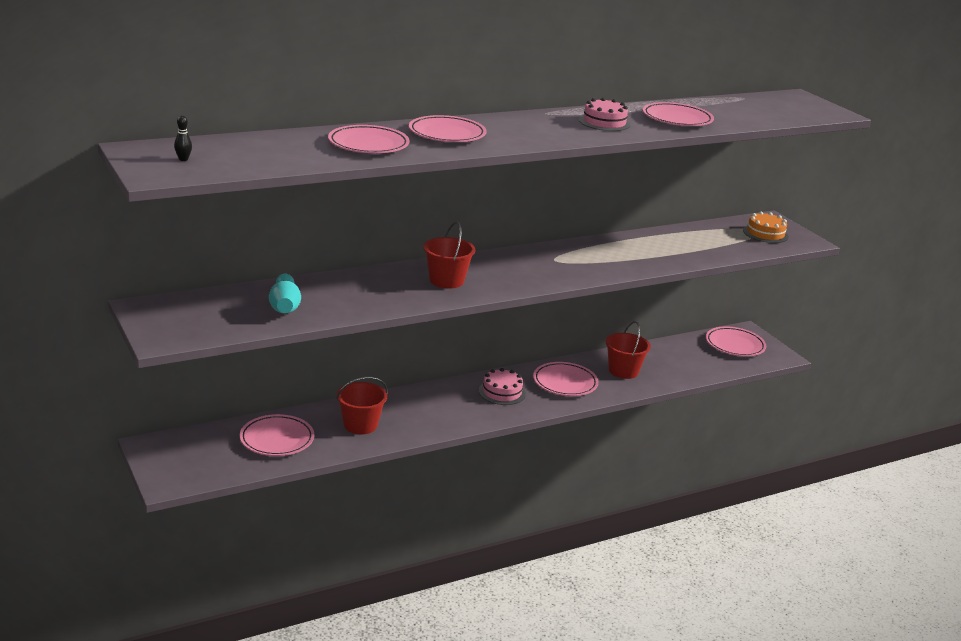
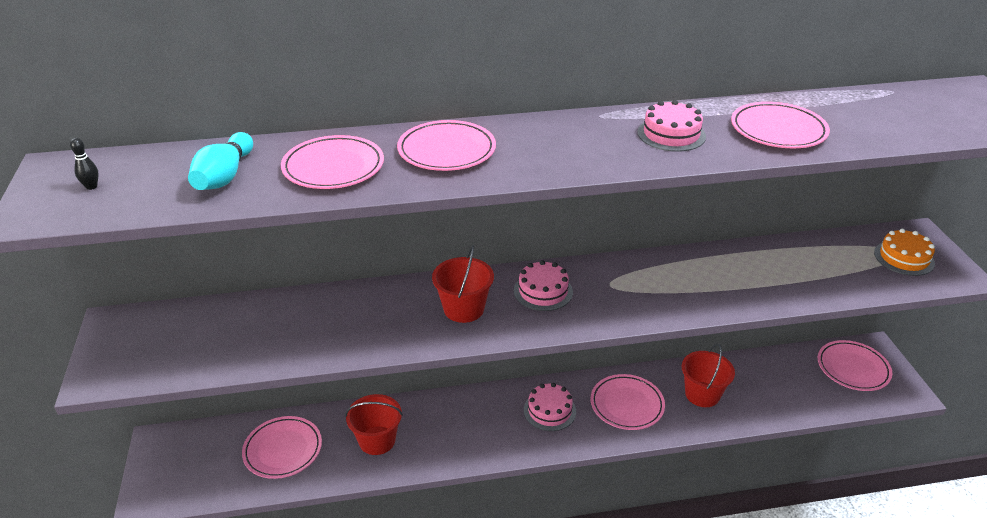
camera: 20 degrees right, 10 degrees up
(284, 306) = (260, 335): turquoise bowling pin -> turquoise bowling pin (224, 176)
(504, 267) = (543, 291): none -> pink cake

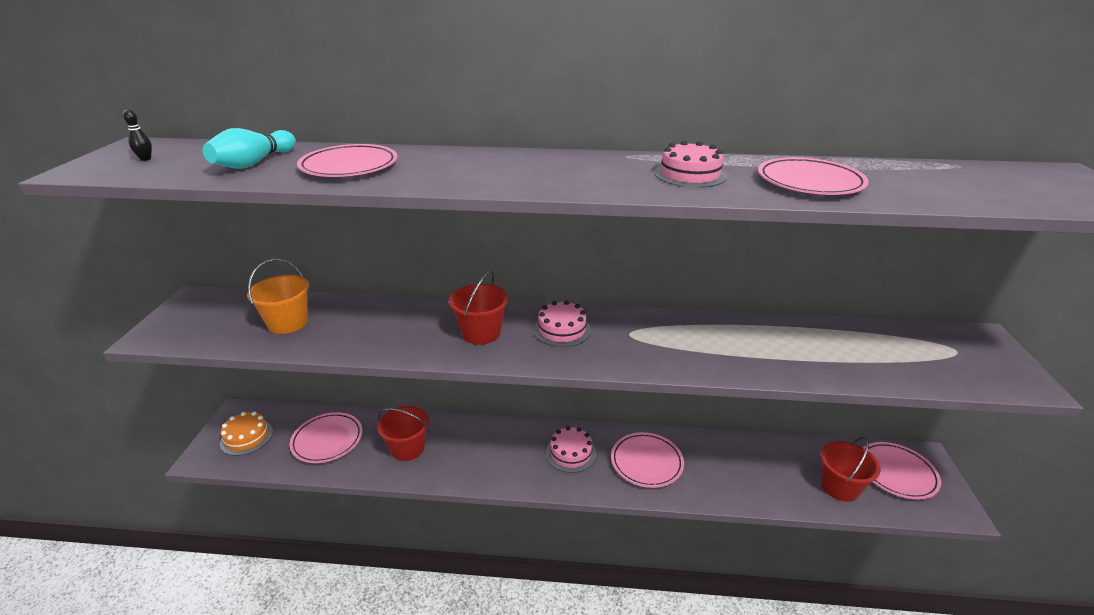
camera: 15 degrees right, 5 degrees down
(248, 333) = (288, 323): none -> orange bucket
(447, 151) = (460, 165): pink plate -> none
(702, 394) = (726, 467): red bucket -> red bucket (839, 487)
(904, 258) = (961, 357): orange cake -> orange cake (247, 437)

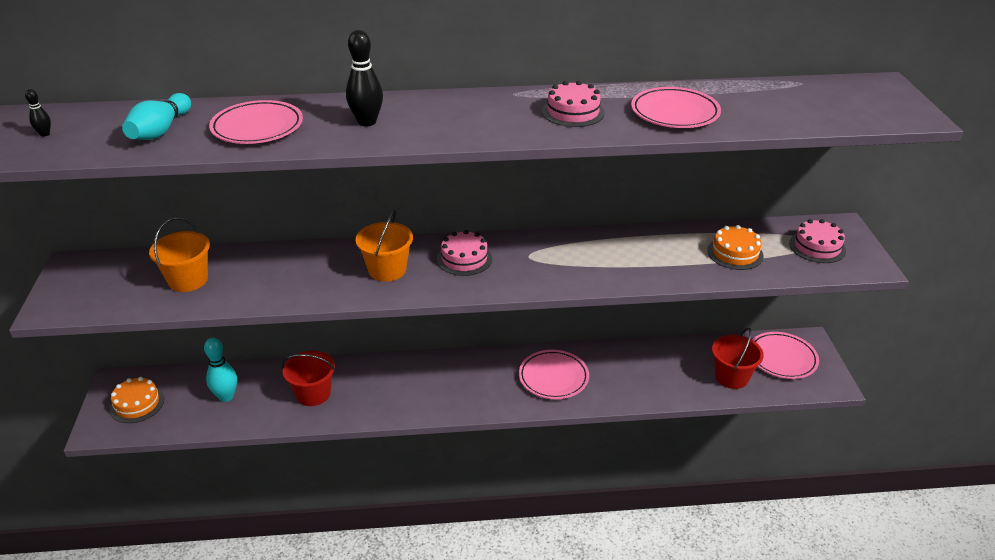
camera: 10 degrees left, 5 degrees up
(327, 440) = (226, 396): pink plate -> turquoise bowling pin
(462, 169) = (367, 122): none -> black bowling pin
(481, 333) = (387, 270): red bucket -> orange bucket
(571, 453) = (479, 378): pink cake -> pink cake (817, 247)
(860, 353) = (735, 253): none -> orange cake

